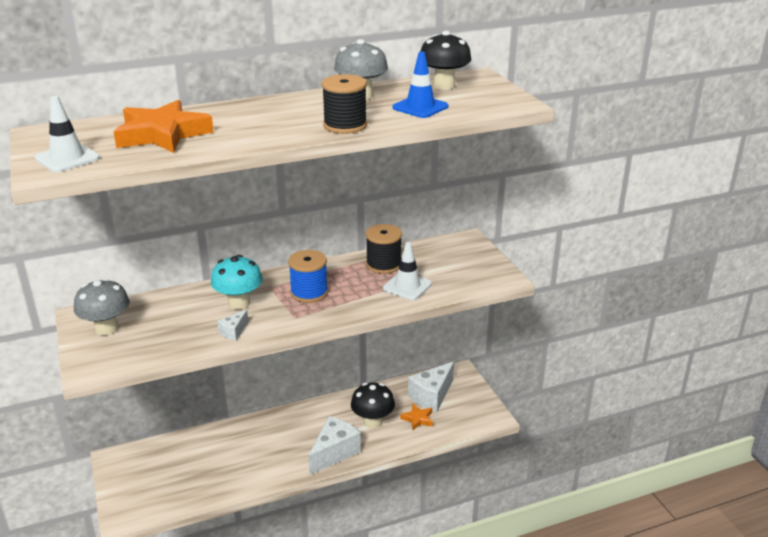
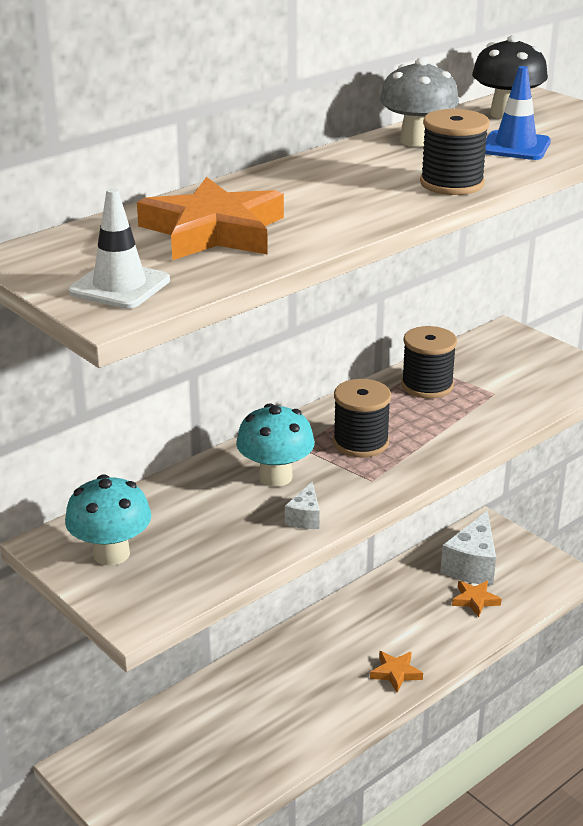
camera: 20 degrees left, 0 degrees up
(106, 328) = (111, 554): grey mushroom -> turquoise mushroom
(309, 292) = (360, 442): blue spool -> black spool
(334, 452) = (396, 673): white cheese -> orange star
(372, 422) = (418, 618): black mushroom -> none
(407, 286) = (484, 408): white traffic cone -> none

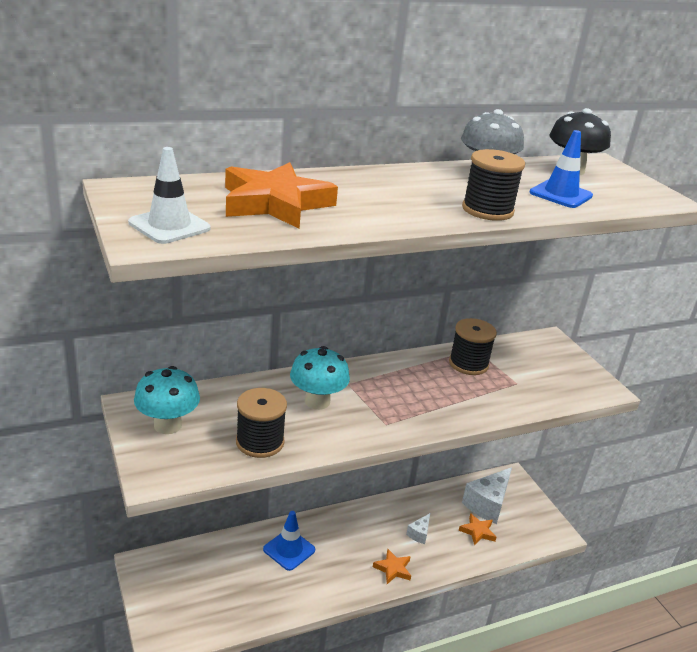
camera: 15 degrees right, 0 degrees up
(257, 690) = (289, 550): none -> blue traffic cone
(305, 518) = (319, 438): white cheese -> white cheese (419, 534)
(360, 442) = (394, 393): black spool -> black spool (260, 442)

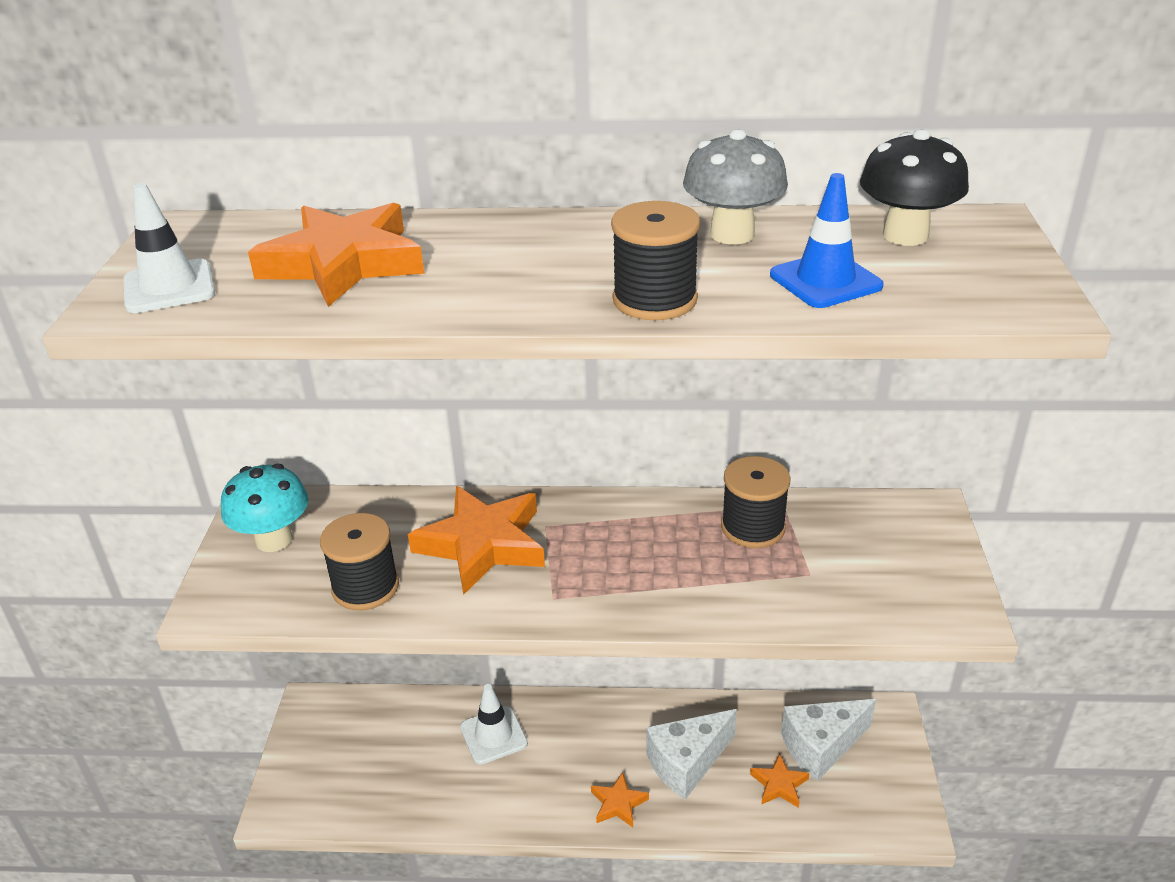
camera: 30 degrees right, 5 degrees up
(289, 550) = (493, 735): blue traffic cone -> white traffic cone
(317, 401) = (482, 544): turquoise mushroom -> orange star
(419, 534) = (687, 763): white cheese -> white cheese, size x2.04

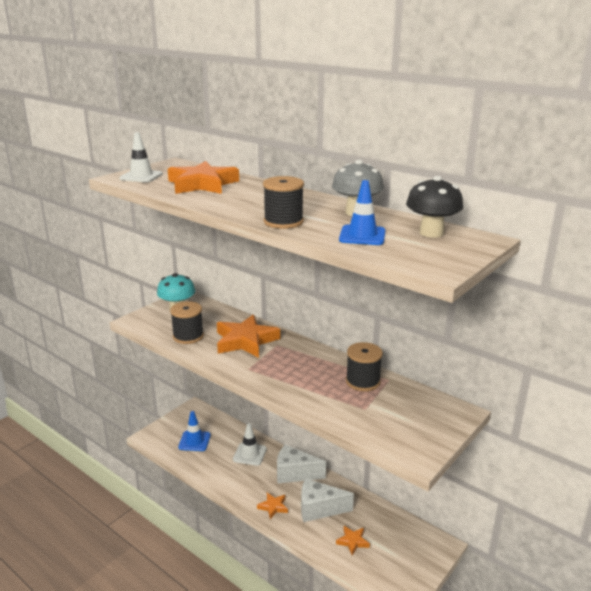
camera: 35 degrees right, 10 degrees down
(374, 767) = (194, 441): none -> blue traffic cone
(821, 747) = (390, 538): white cheese -> white cheese (294, 473)

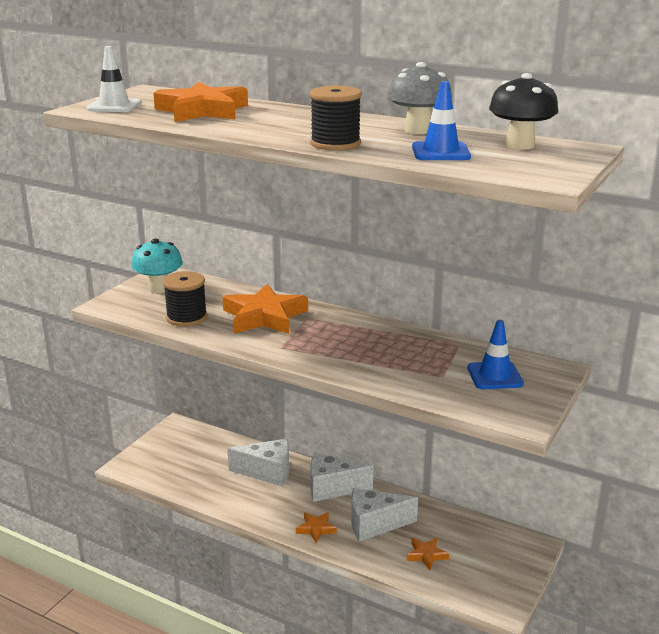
camera: 10 degrees left, 0 degrees up
(194, 441) = (189, 465): blue traffic cone -> blue traffic cone (494, 376)
(249, 454) = (267, 472): white traffic cone -> white cheese
(363, 381) = (429, 348): black spool -> none

